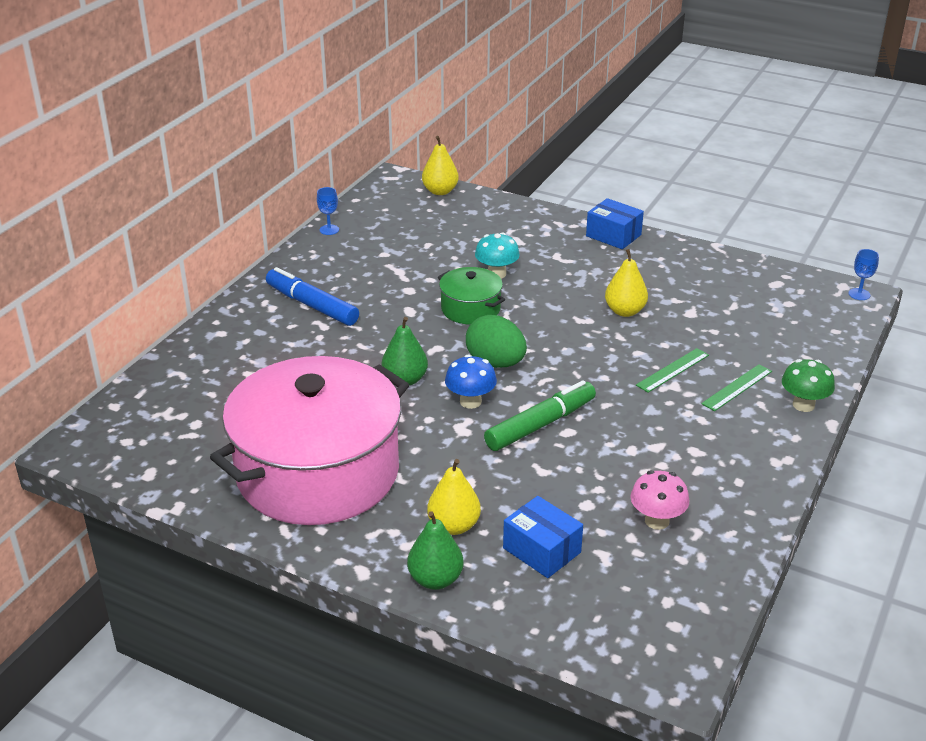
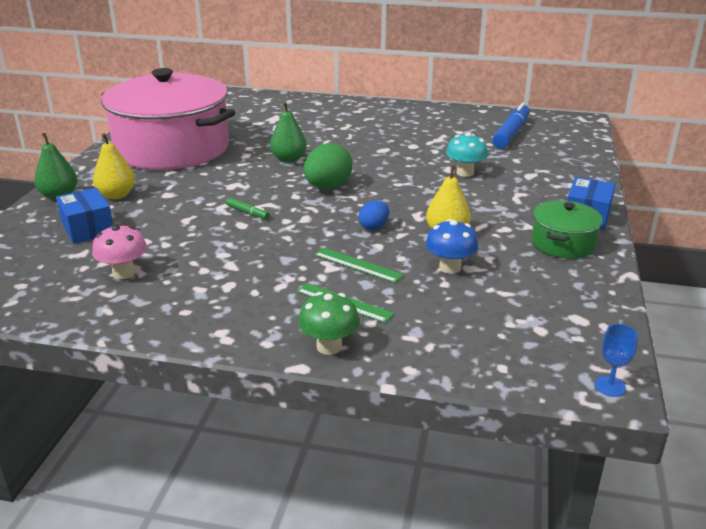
camera: 75 degrees right, 5 degrees down
(312, 305) = (368, 120): blue marker -> blue marker (511, 133)
(329, 230) = (476, 111): blue goblet -> none
(440, 191) = (581, 137): yellow pear -> none
(470, 309) = (401, 169): green pot -> green pot (563, 243)
(470, 401) = (270, 184): blue mushroom -> blue mushroom (450, 268)
(540, 425) = (247, 213): green marker -> green marker, size x0.46
(542, 550) = (88, 228): blue box -> blue box turned 60 degrees counterclockwise
(600, 349) = (374, 227): none -> blue egg

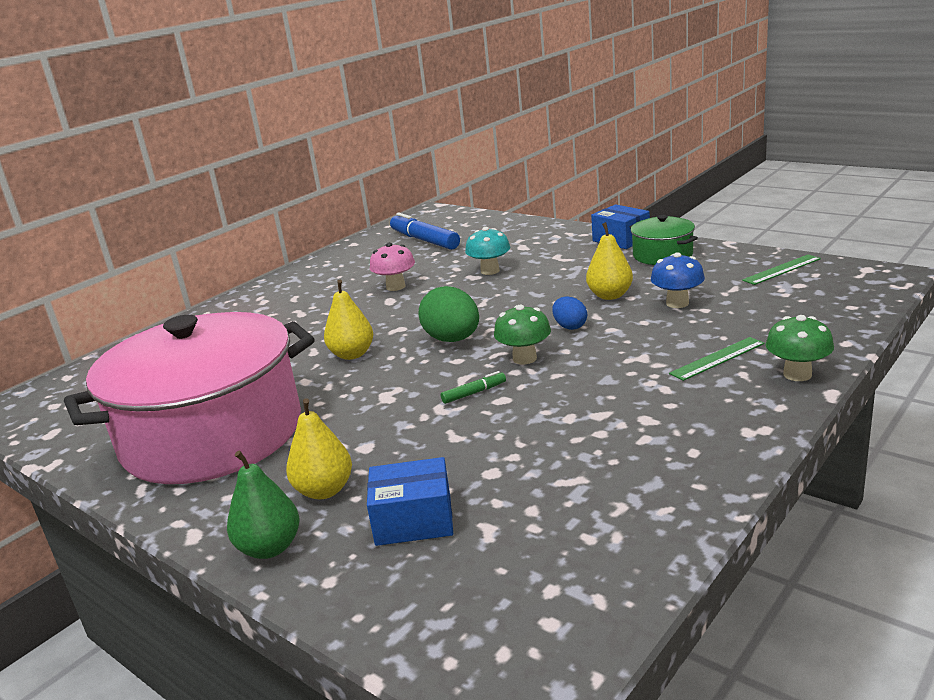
camera: 60 degrees left, 5 degrees down
(124, 273) = (572, 492): pink mushroom -> pink mushroom (395, 287)
(289, 159) = (352, 354): green pear -> yellow pear
(308, 220) = (524, 358): none -> green mushroom
(357, 265) = (645, 343): green ruler -> green ruler (782, 269)
(610, 386) = (886, 275): blue goblet -> none

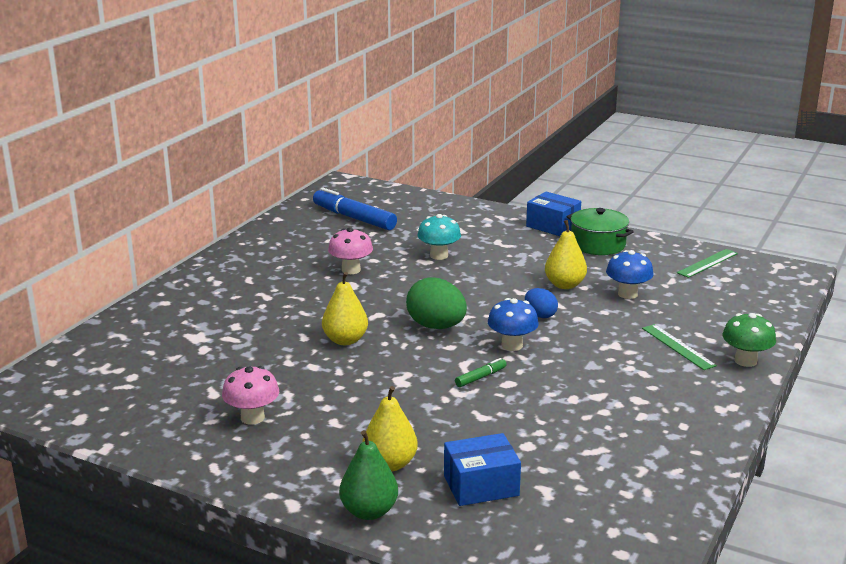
camera: 15 degrees left, 0 degrees up
(212, 434) = (252, 417): pink pot -> pink mushroom
(524, 358) = (512, 345): green mushroom -> blue mushroom
(717, 358) = (678, 346): green ruler -> green ruler turned 75 degrees counterclockwise

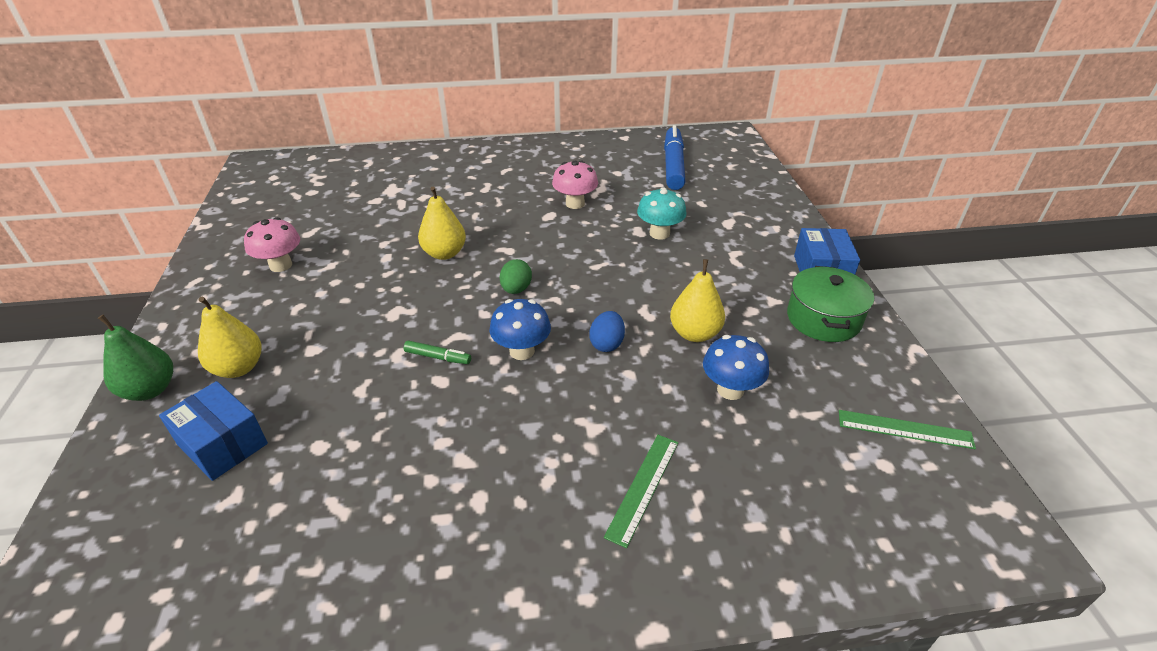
camera: 55 degrees right, 15 degrees up
(436, 326) = (516, 289): green egg -> green egg, size x0.57
(745, 361) = (669, 577): green mushroom -> none

